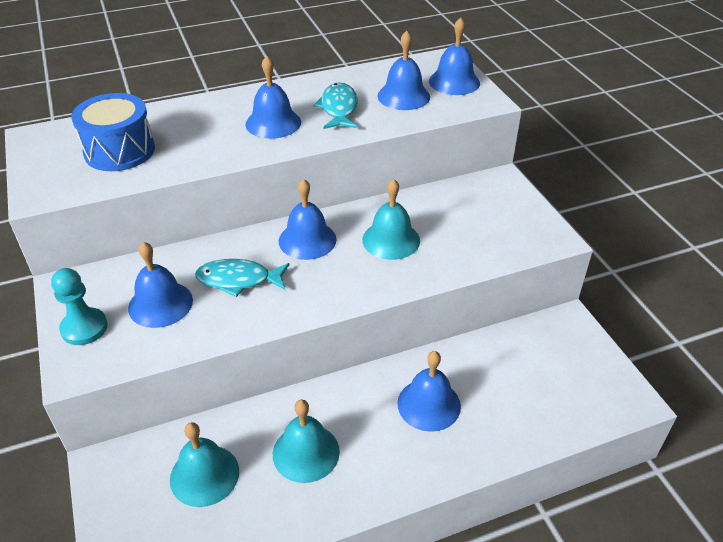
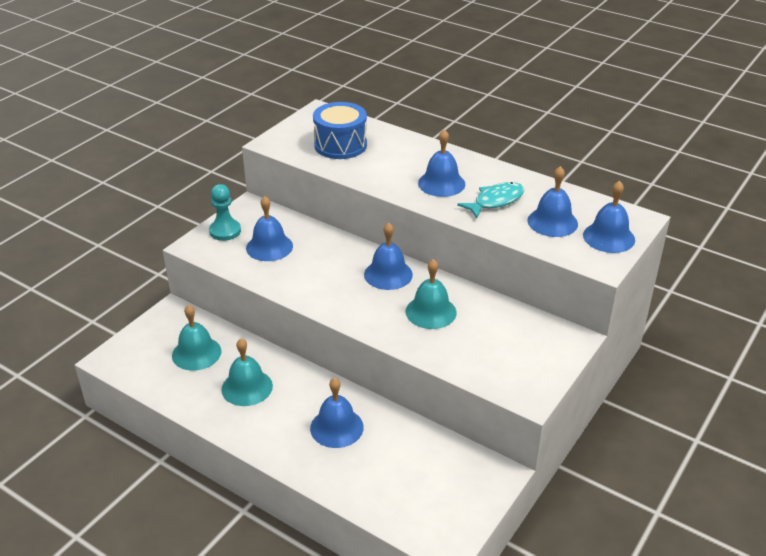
camera: 55 degrees right, 5 degrees down
(238, 280) = (319, 265): turquoise fish -> none

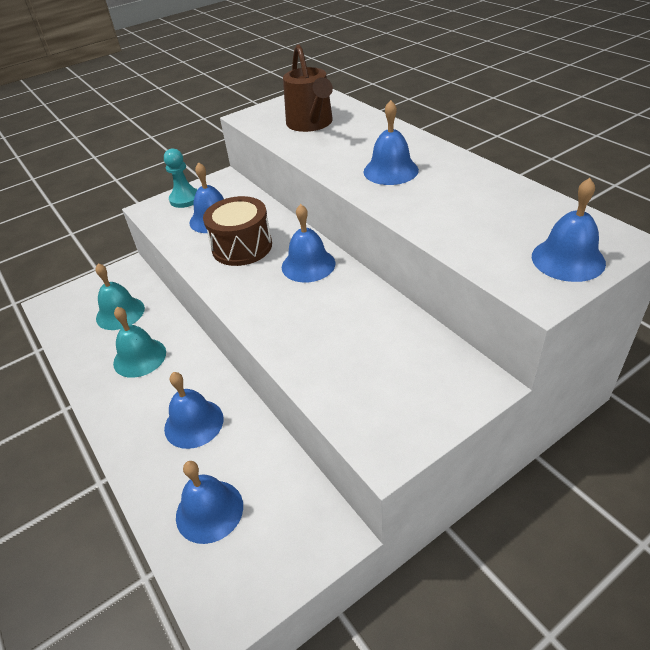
camera: 25 degrees right, 5 degrees up
(316, 268) = (242, 247): none -> brown drum
(340, 145) = (311, 123): blue drum -> brown watering can
(431, 312) = (328, 315): turquoise bell -> none
(495, 201) = (441, 196): turquoise fish -> none
(552, 222) = (500, 229): blue bell -> blue bell (209, 511)

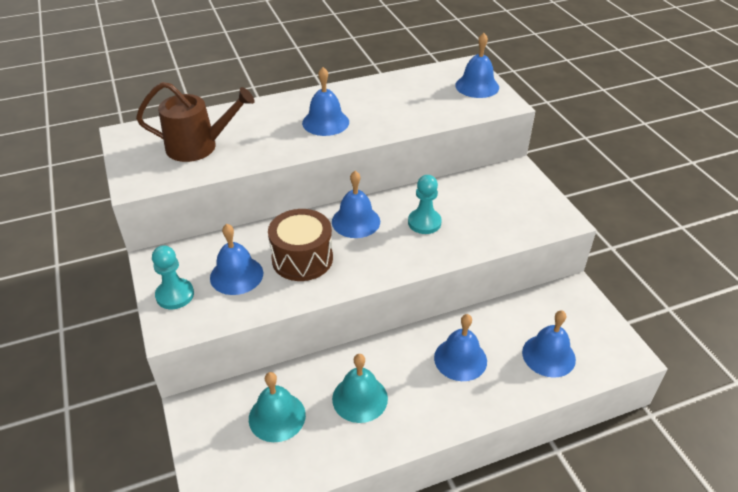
camera: 80 degrees left, 0 degrees up
(325, 314) = (424, 222): none -> turquoise pawn

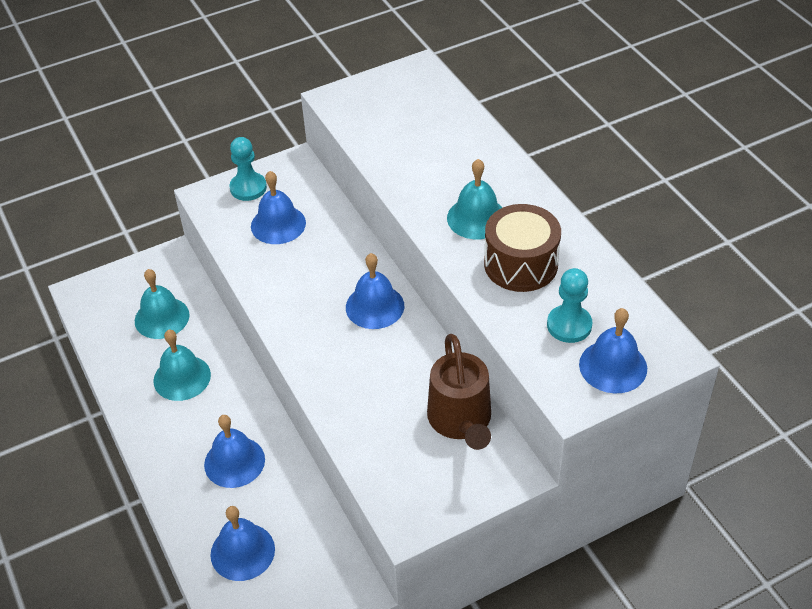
camera: 85 degrees right, 5 degrees up
(198, 146) = (405, 125): brown watering can -> brown watering can (461, 420)
(302, 259) = (306, 270): brown drum -> brown drum (520, 264)
(325, 122) = (477, 218): blue bell -> turquoise bell
(424, 222) = (381, 371): turquoise pawn -> turquoise pawn (569, 325)

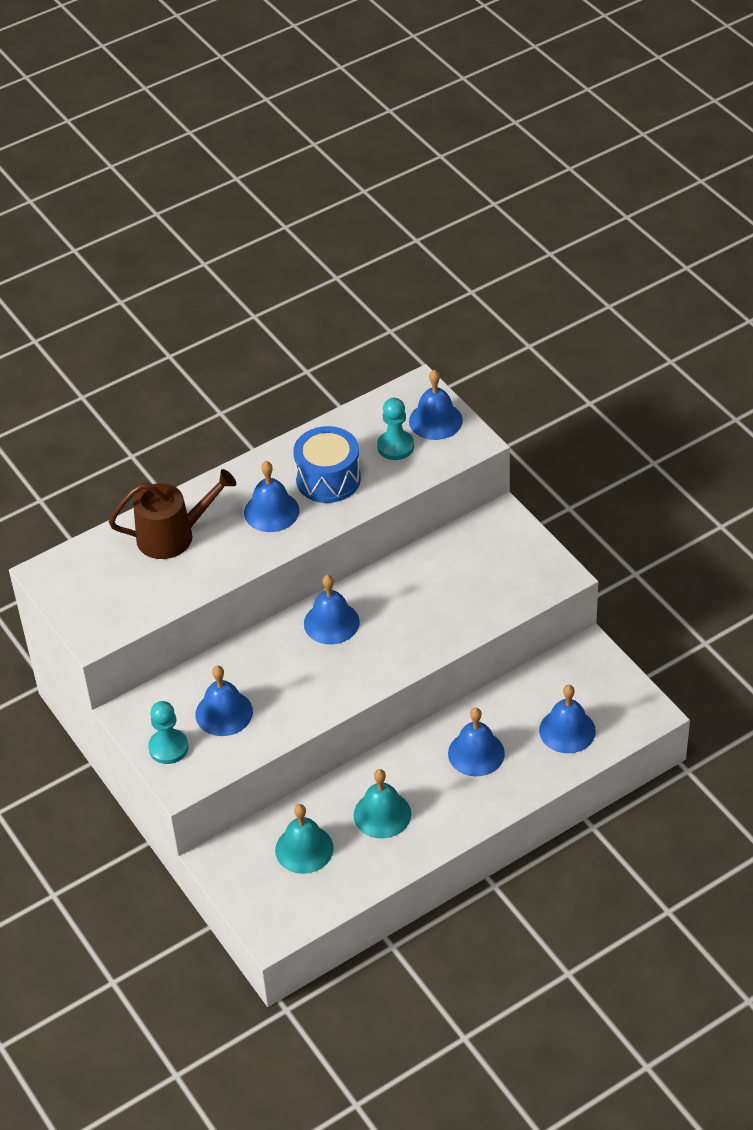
camera: 95 degrees left, 0 degrees up
(461, 420) = (455, 552): brown watering can -> brown watering can (172, 536)
(477, 218) = (271, 511): turquoise bell -> blue bell
(520, 264) = (328, 479): brown drum -> blue drum

